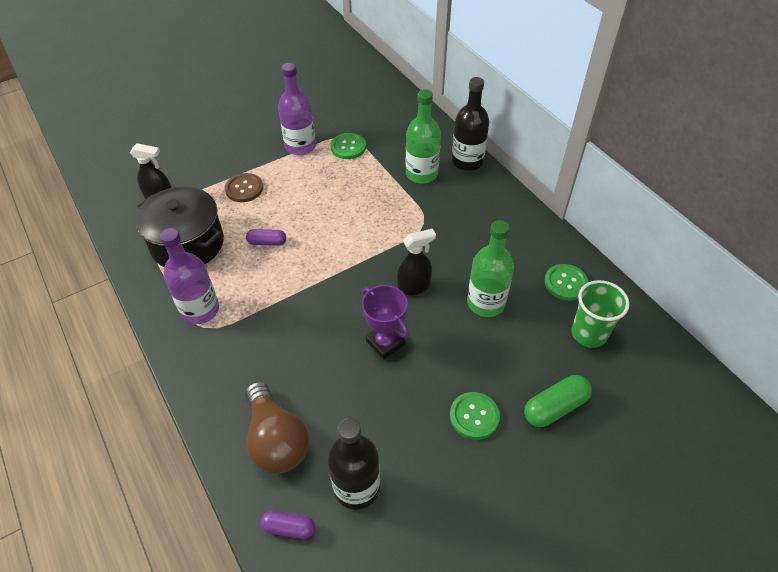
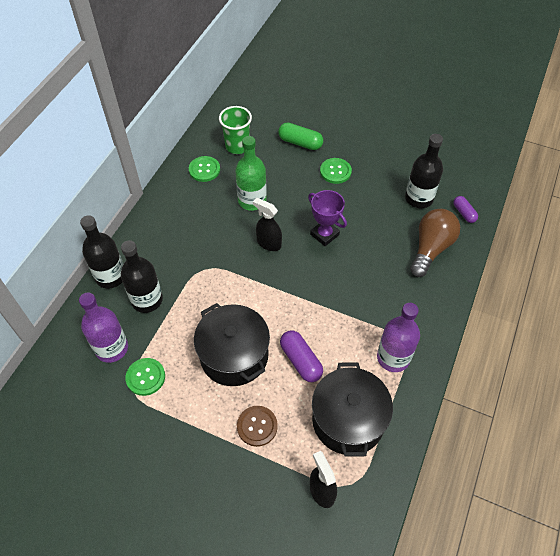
camera: 125 degrees left, 5 degrees up
(267, 242) = (300, 361): purple capsule -> purple capsule, size x1.56
(300, 146) = (169, 420): purple bottle -> purple bottle (112, 348)
(315, 203) = (234, 355): none -> black pot
(385, 343) = (324, 234): purple trophy -> purple trophy turned 60 degrees counterclockwise
(421, 174) = (147, 300): green bottle -> black bottle

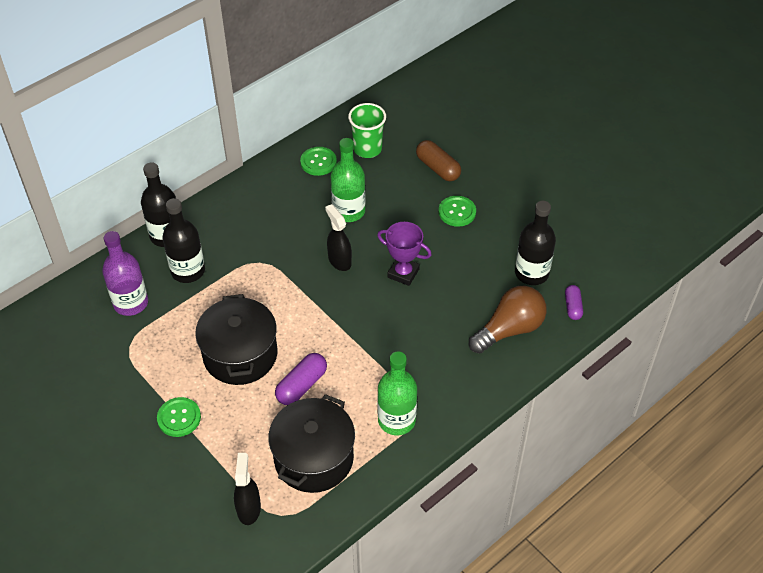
camera: 25 degrees right, 5 degrees down
(145, 377) = (147, 341): green button -> green button (179, 418)
(257, 426) = (223, 427): brown button -> none
(300, 143) = (438, 168): green capsule -> brown capsule
(300, 361) = (301, 385): purple capsule -> purple capsule turned 45 degrees clockwise
(324, 234) = (403, 273): purple trophy -> purple trophy turned 45 degrees counterclockwise
(393, 357) = (396, 420): purple bottle -> green bottle

